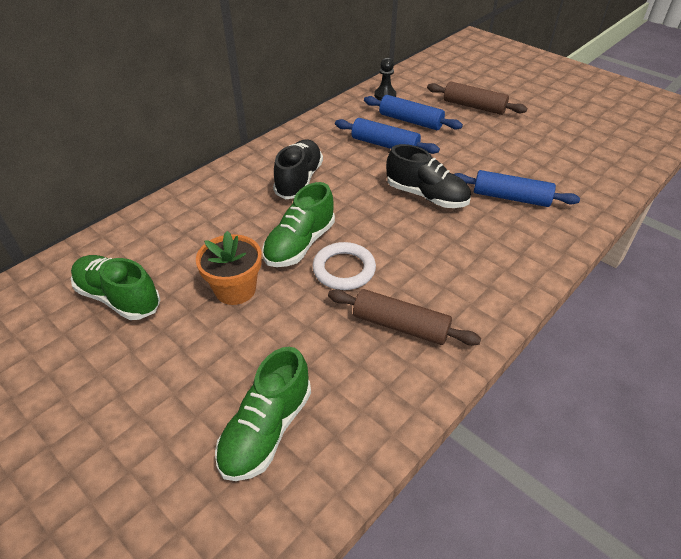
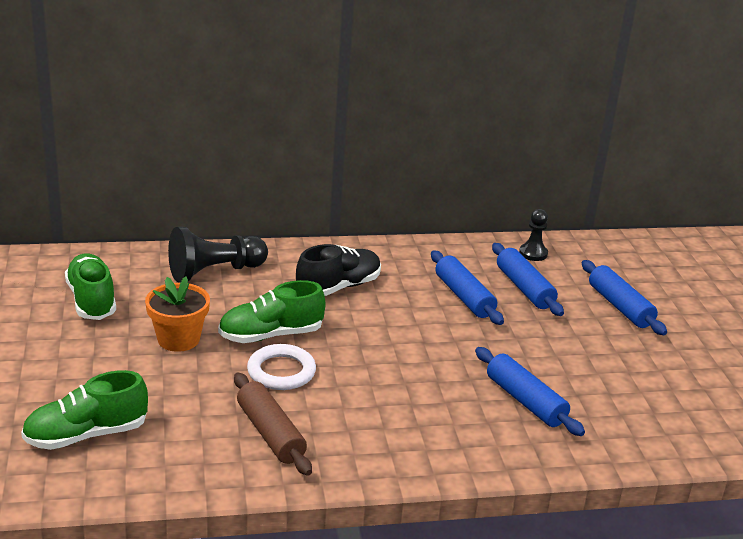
camera: 35 degrees right, 15 degrees down
(194, 216) = (214, 272): none -> black pawn
(426, 196) = (439, 357): black shoe -> none
(474, 106) = (620, 306): brown rolling pin -> blue rolling pin

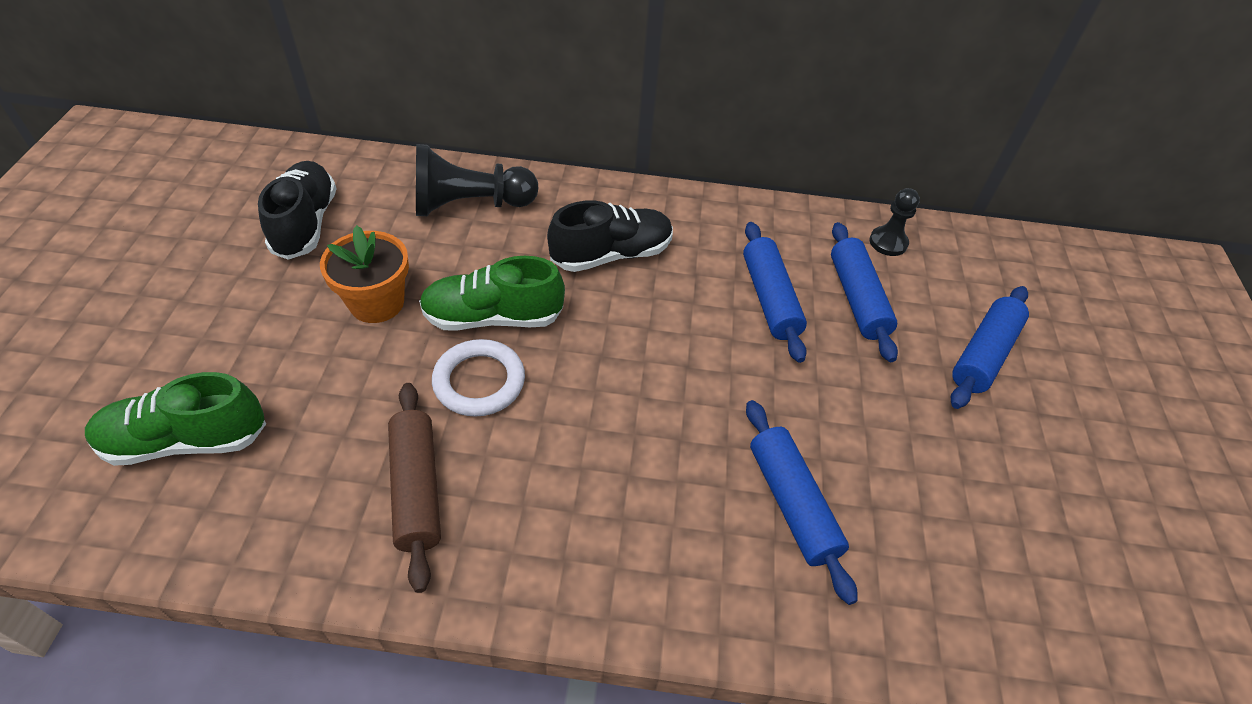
camera: 15 degrees right, 20 degrees up
(92, 300) = (305, 224): green shoe -> black shoe
(620, 306) = (983, 354): blue rolling pin -> blue rolling pin turned 45 degrees clockwise

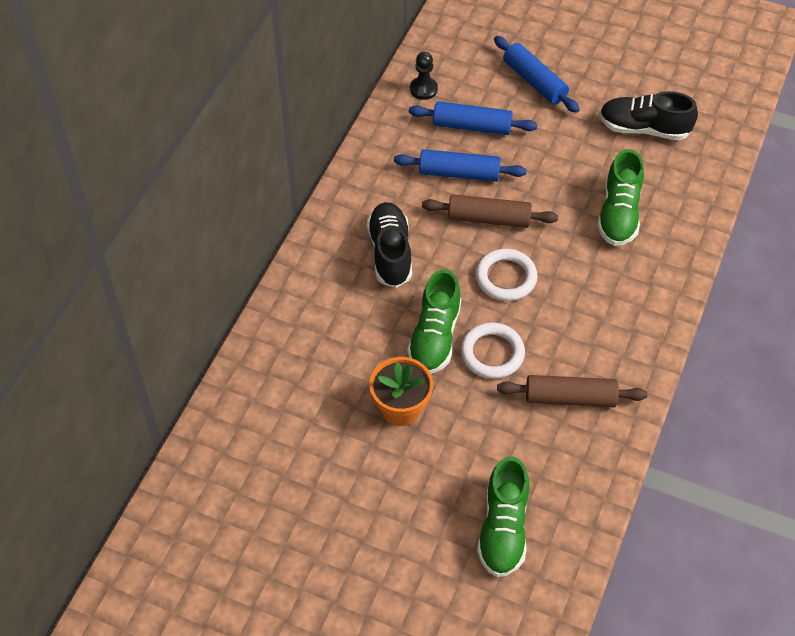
camera: 70 degrees left, 5 degrees up
(305, 224) = (294, 452): black shoe -> black shoe (644, 129)
(470, 205) = (305, 334): black pawn -> none
(613, 376) = (506, 278): none -> white ring
(707, 342) = (489, 219): none -> brown rolling pin
(792, 504) = (619, 214): blue rolling pin -> green shoe

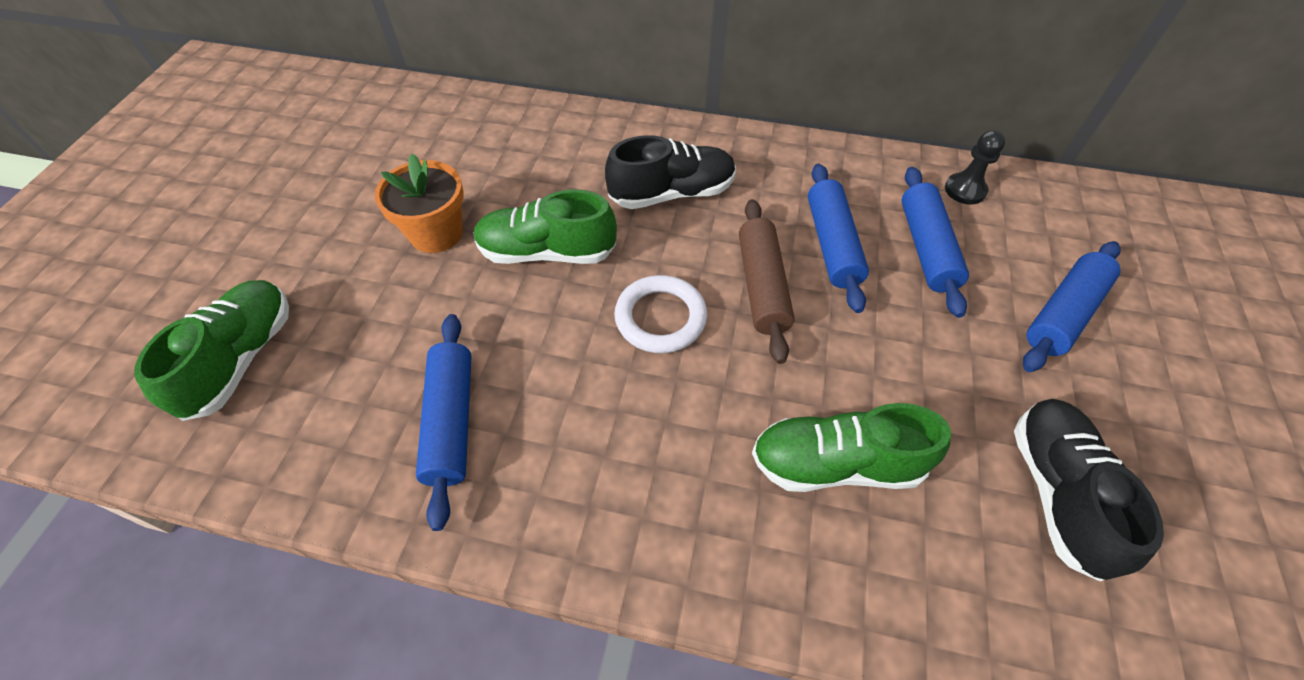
camera: 80 degrees right, 0 degrees up
(492, 353) = (526, 316): white ring -> none
(503, 528) = (241, 359): green shoe -> green shoe turned 105 degrees clockwise
(570, 398) = (451, 421): brown rolling pin -> blue rolling pin

